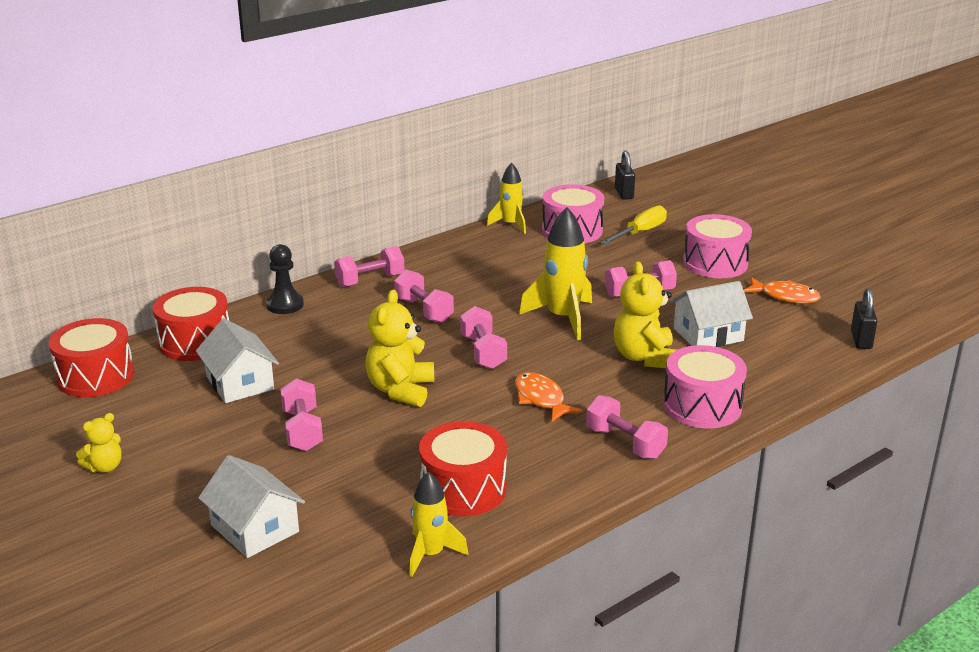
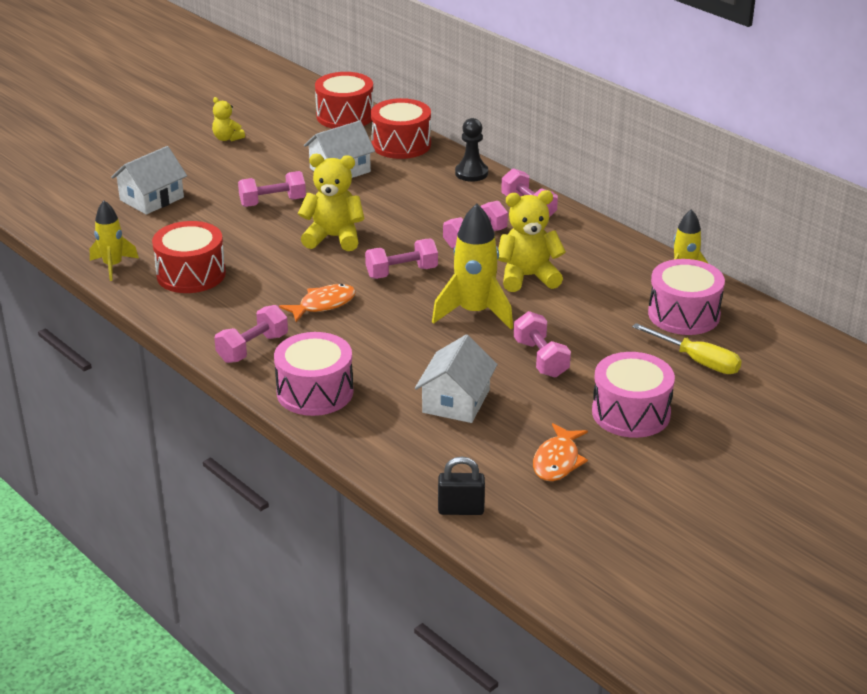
camera: 85 degrees right, 5 degrees up
(624, 194) = (808, 350): black padlock -> none
(644, 357) = (403, 360): yellow teddy bear -> yellow teddy bear (528, 277)
(708, 334) = (456, 401): white house -> white house turned 45 degrees clockwise

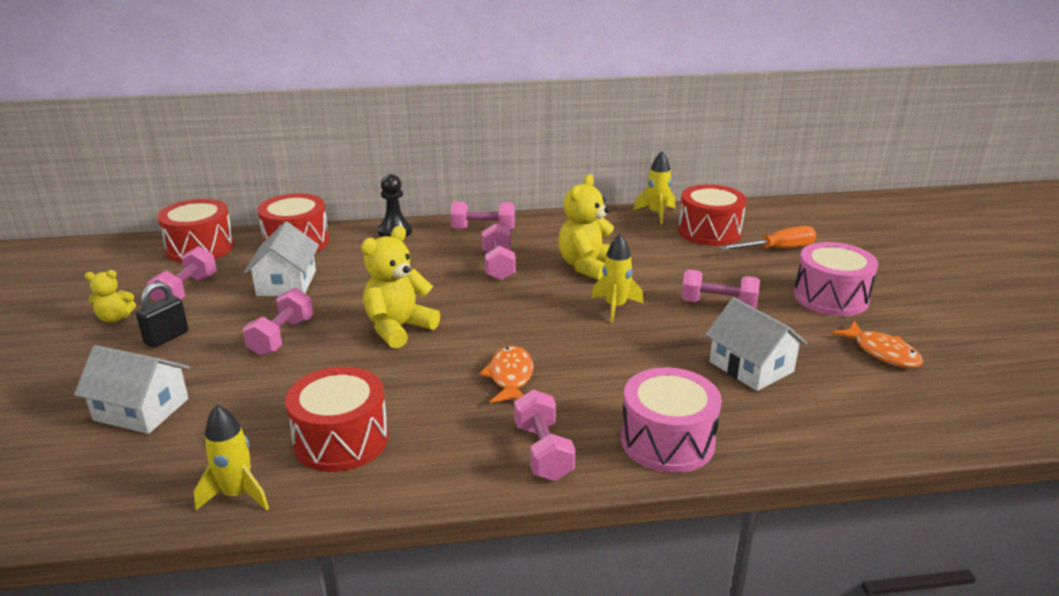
camera: 55 degrees left, 5 degrees down
(152, 199) = (141, 409): white house -> white house turned 60 degrees counterclockwise
(401, 272) = (507, 317): pink dumbbell -> pink dumbbell (186, 291)
(461, 510) = (937, 429): black padlock -> black padlock (166, 337)
(474, 313) = (615, 307): yellow rocket -> yellow rocket, size x0.63
(683, 314) = (709, 232): pink drum -> red drum
(697, 361) = (777, 249): yellow screwdriver -> orange screwdriver

